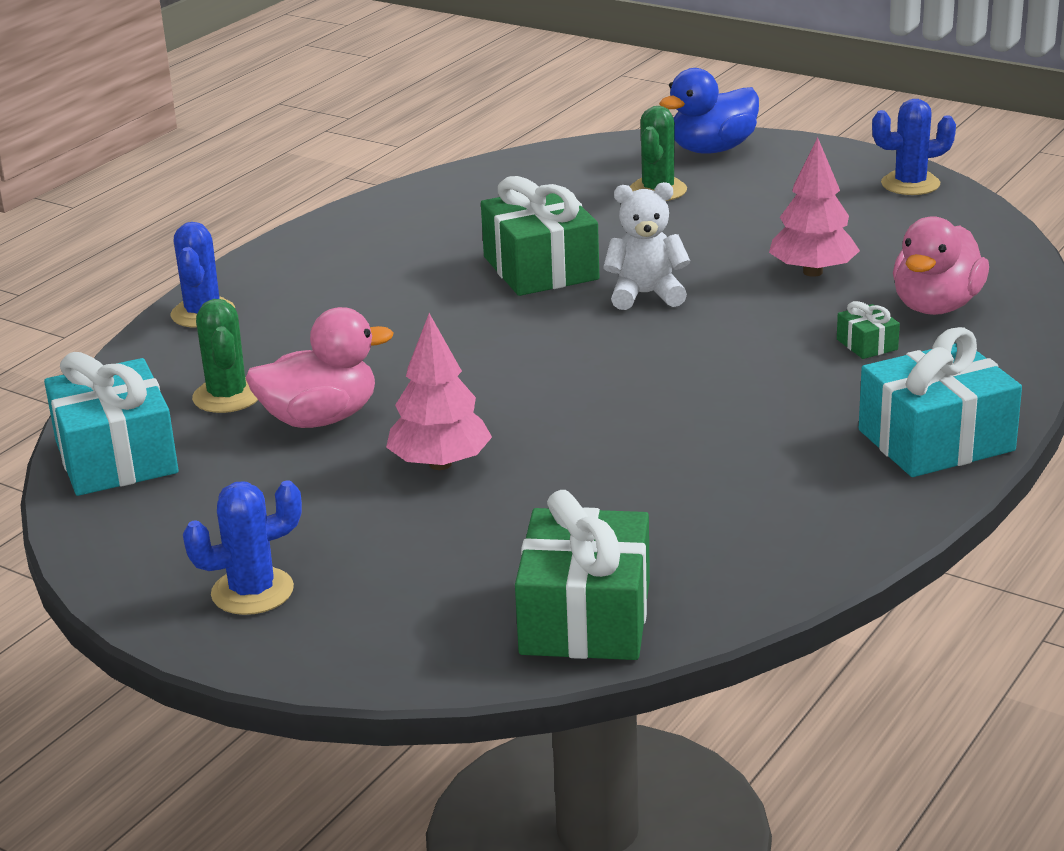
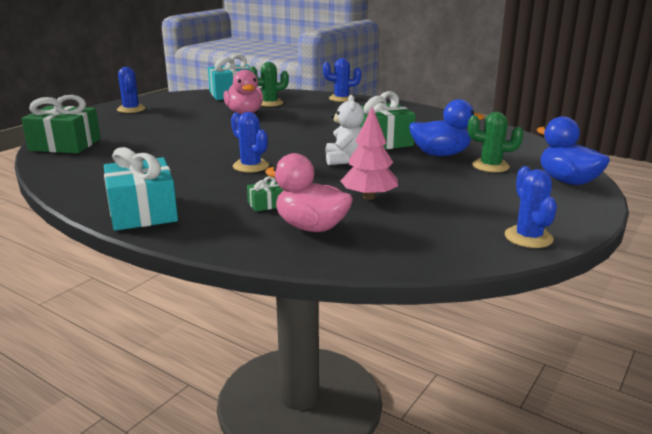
camera: 90 degrees right, 5 degrees down
(440, 464) = (196, 127): pink tree -> none
(606, 222) = (440, 154): none -> blue duck
(695, 373) = (251, 166): none -> blue cactus

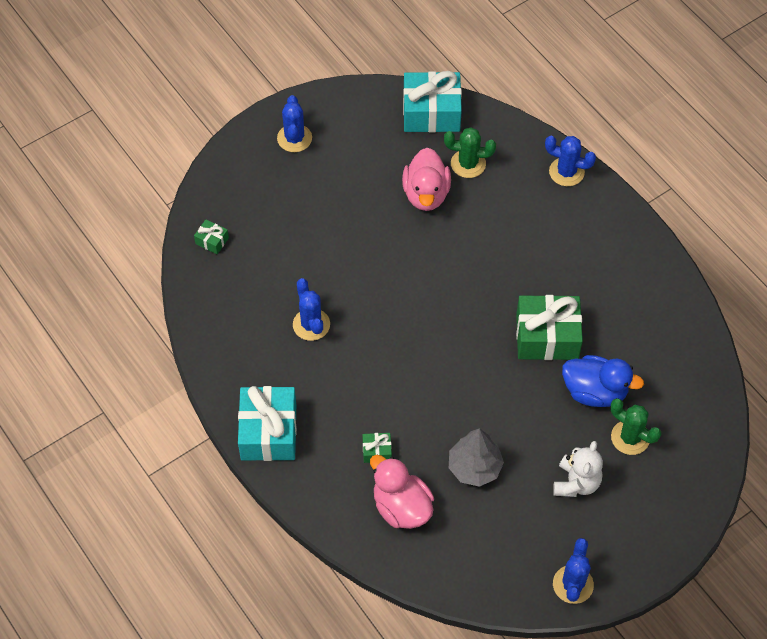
camera: 20 degrees right, 35 degrees up
(65, 145) = (212, 241): green gift -> green gift, size x0.44
(251, 166) = (388, 360): blue cactus -> blue cactus (311, 324)
(344, 160) = (488, 374): white teddy bear -> white teddy bear (576, 483)
(369, 197) = (474, 467): pink tree -> grey tree
(567, 181) = (684, 496): blue duck -> none

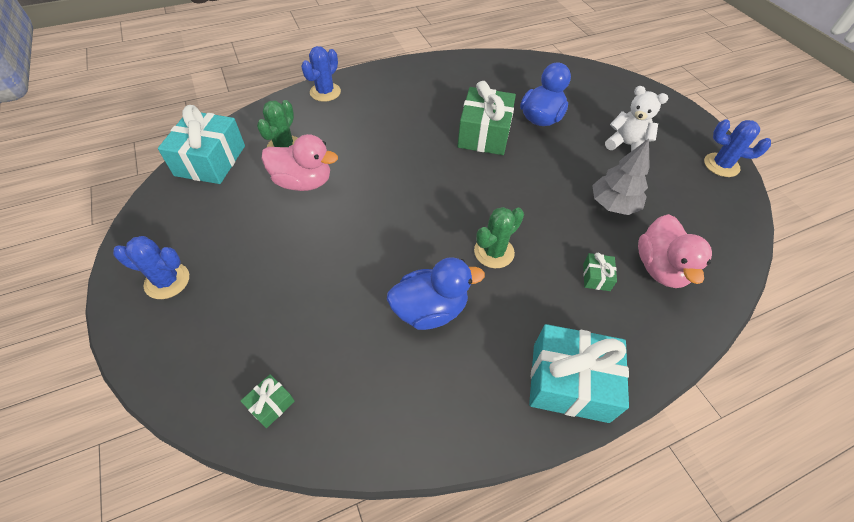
camera: 80 degrees left, 5 degrees down
(311, 324) = (430, 309): blue cactus -> blue duck
(401, 507) = (660, 268): pink duck -> pink duck turned 60 degrees counterclockwise
(630, 437) = (584, 109): green cactus -> green cactus (494, 252)

